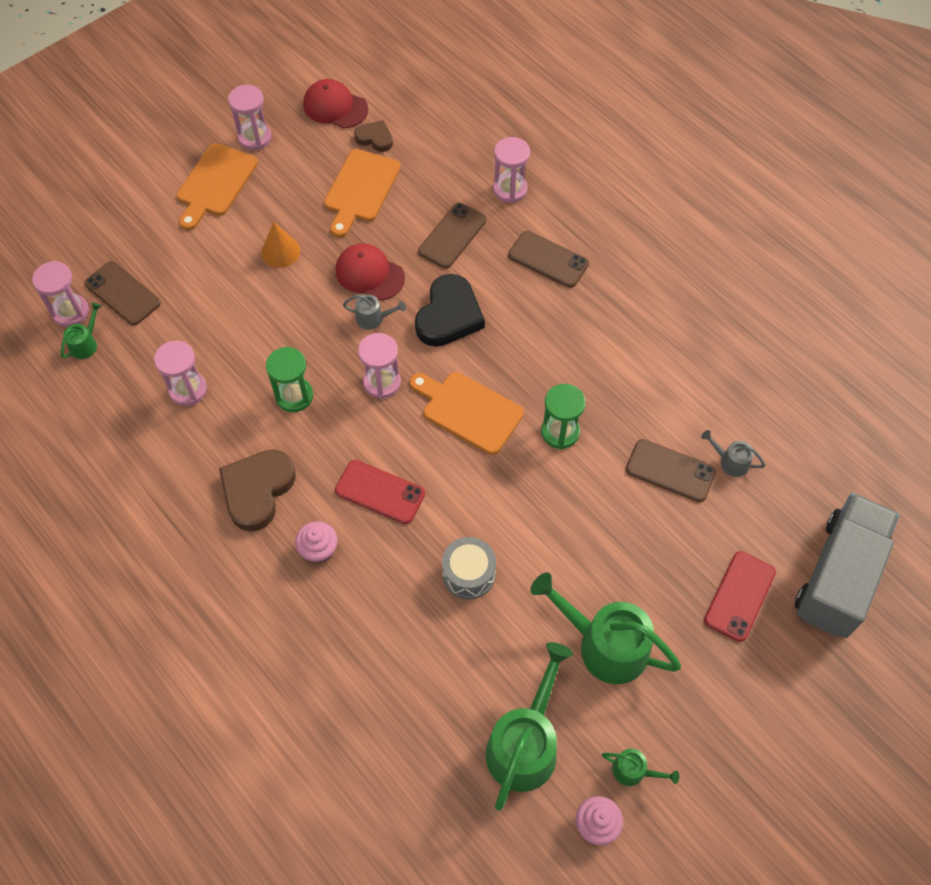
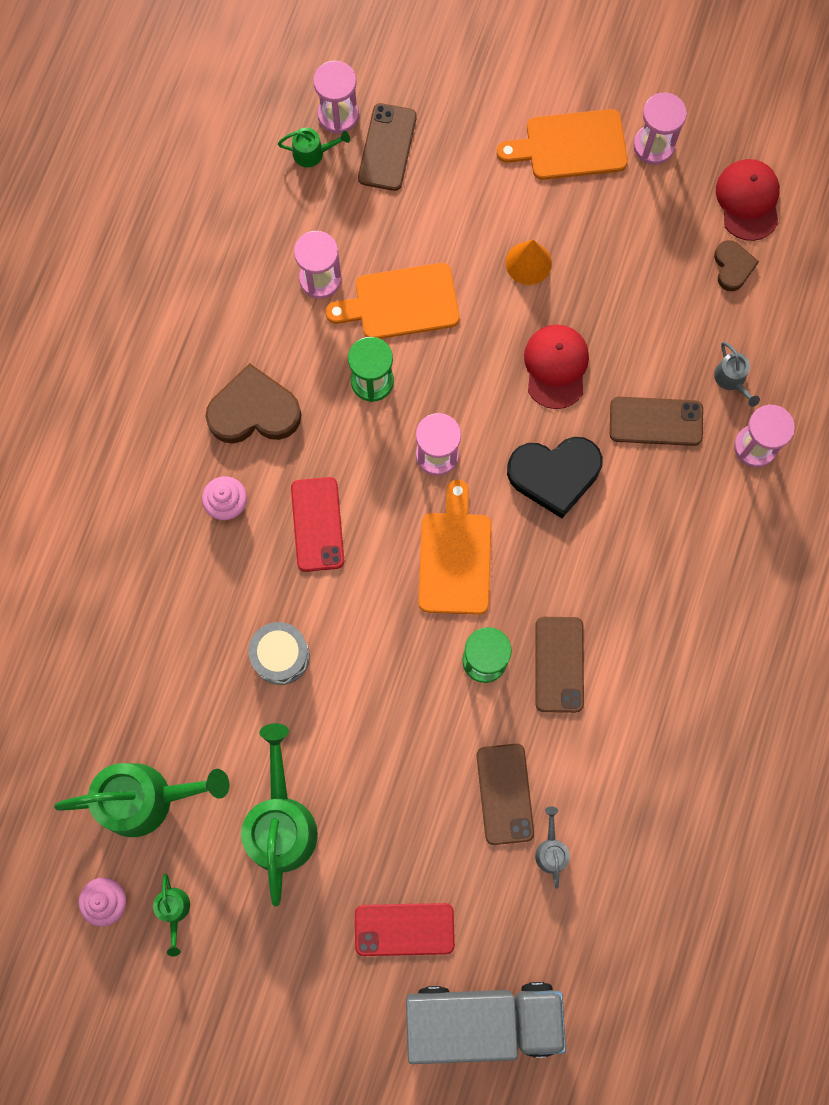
camera: 60 degrees right, 15 degrees up
(360, 189) = (656, 293): orange cutting board -> orange cutting board (401, 303)
(373, 318) = (505, 403): grey watering can -> grey watering can (732, 380)
(548, 259) = (687, 537): brown phone -> brown phone (559, 664)

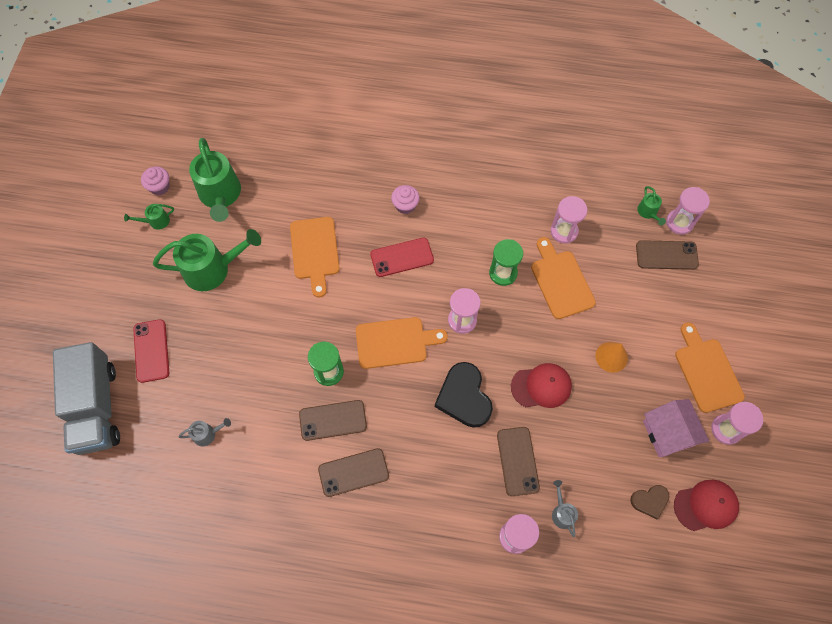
camera: 80 degrees right, 10 degrees down
(254, 411) = (467, 209): brown heart -> none
(281, 656) = (315, 251): grey drum -> orange cutting board
(504, 794) = (242, 398): brown phone -> brown phone (353, 472)
(647, 219) = (668, 433): none -> pink house
(732, 380) = (562, 512): grey watering can -> grey watering can turned 105 degrees clockwise

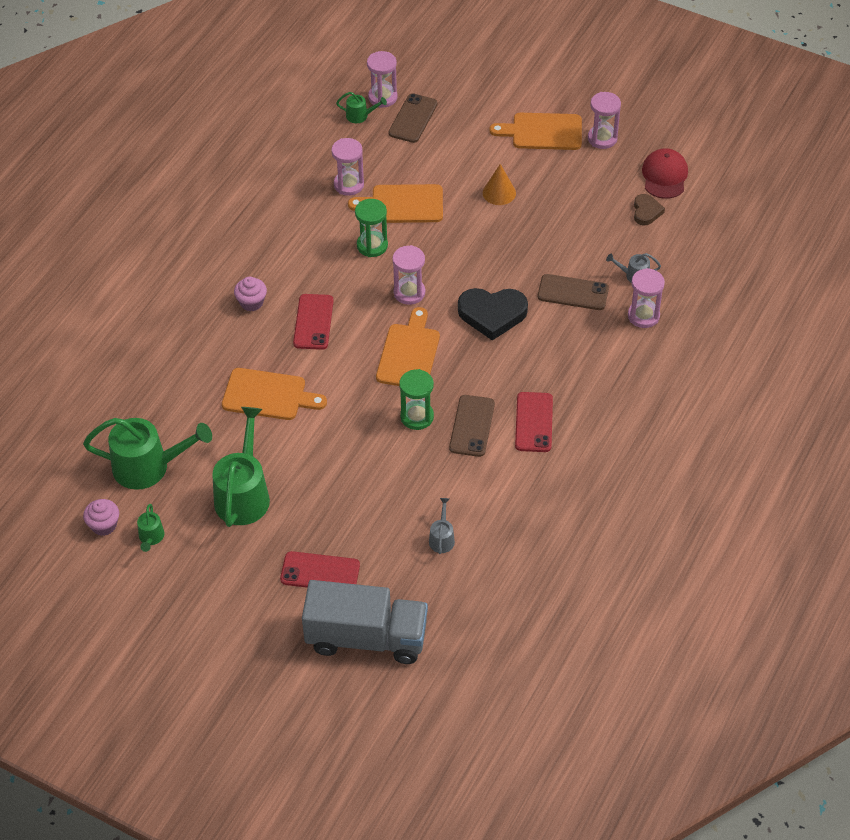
camera: 70 degrees left, 15 degrees down
(353, 472) = (533, 422): brown phone -> red phone
(541, 386) = (506, 253): red cap -> none
(668, 433) = (589, 178): pink house -> none

